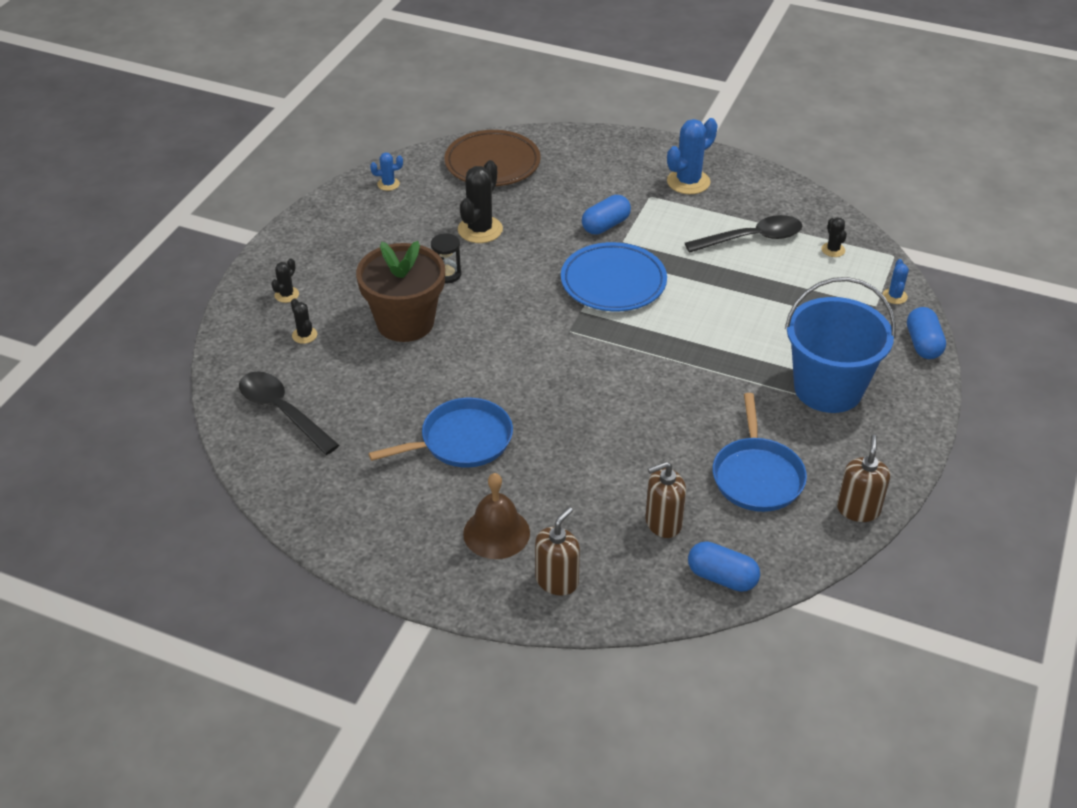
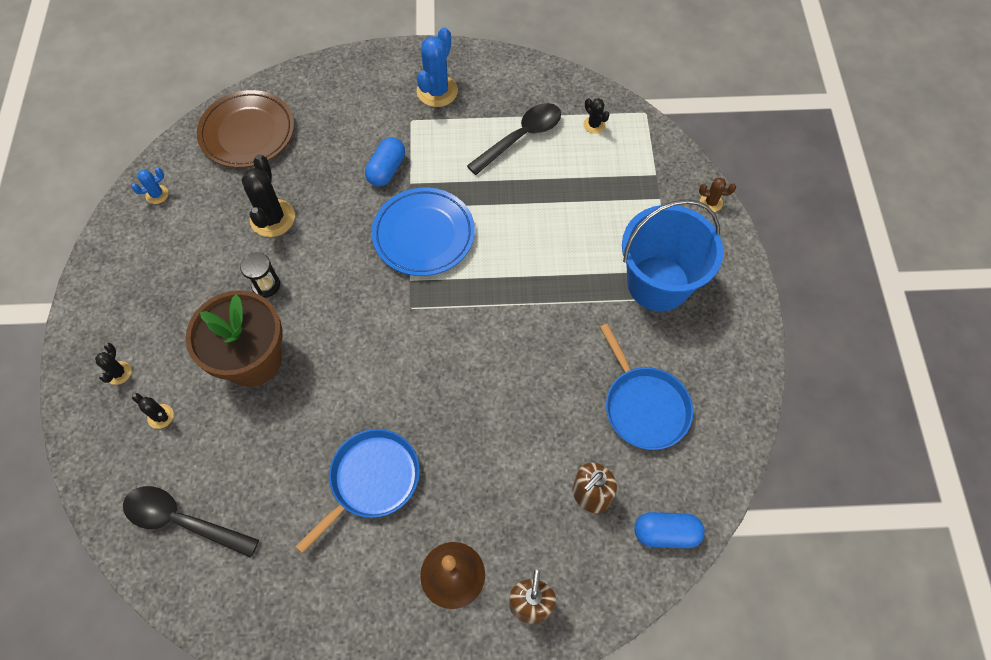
camera: 25 degrees left, 20 degrees up
(858, 509) = (740, 406): brown soap dispenser -> none
(894, 296) = (666, 158): blue cactus -> none
(923, 344) = (711, 202): blue capsule -> brown cactus

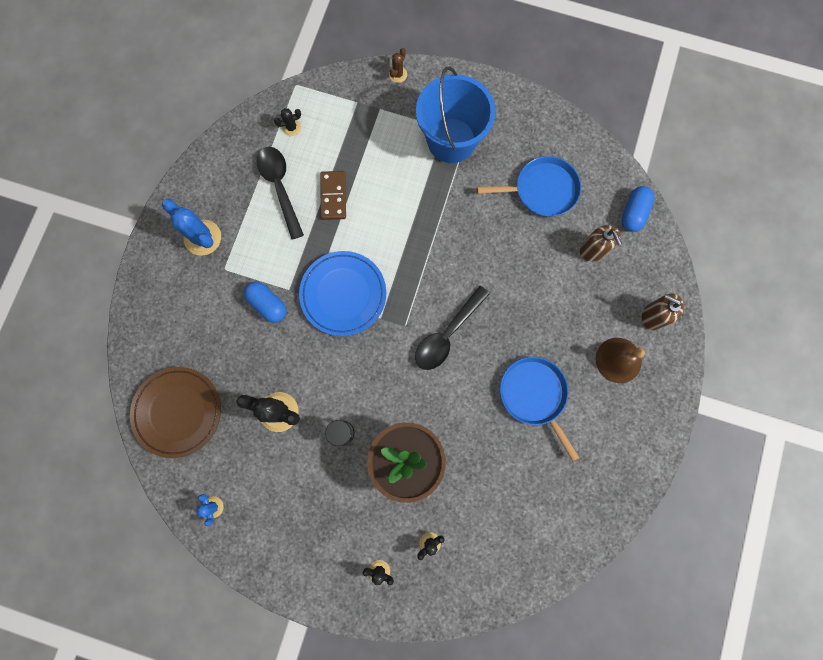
camera: 70 degrees left, 15 degrees up
(183, 521) = (521, 541): black spoon -> black spoon (447, 334)
(533, 188) = (333, 196): none -> brown domino

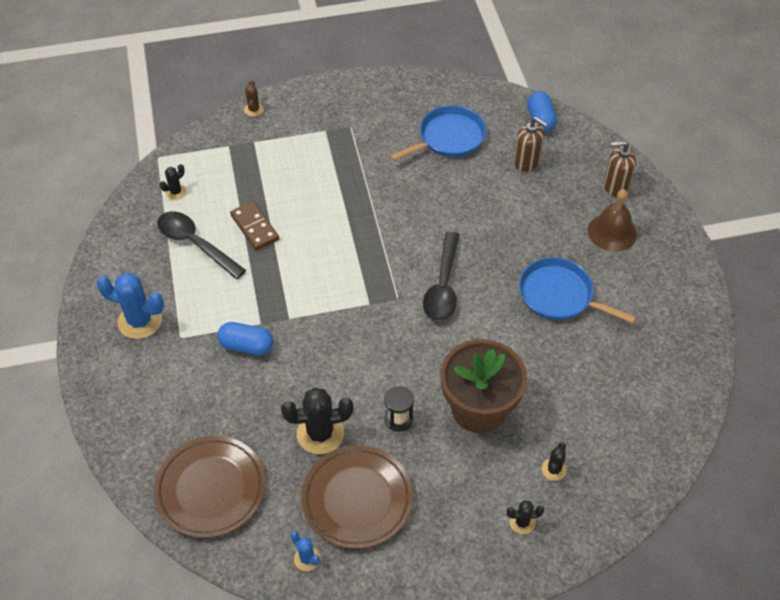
camera: 30 degrees left, 25 degrees down
(274, 481) = (357, 499): none -> brown plate
(343, 294) = (319, 301): blue plate -> none
(451, 140) = (339, 137): blue bucket -> none

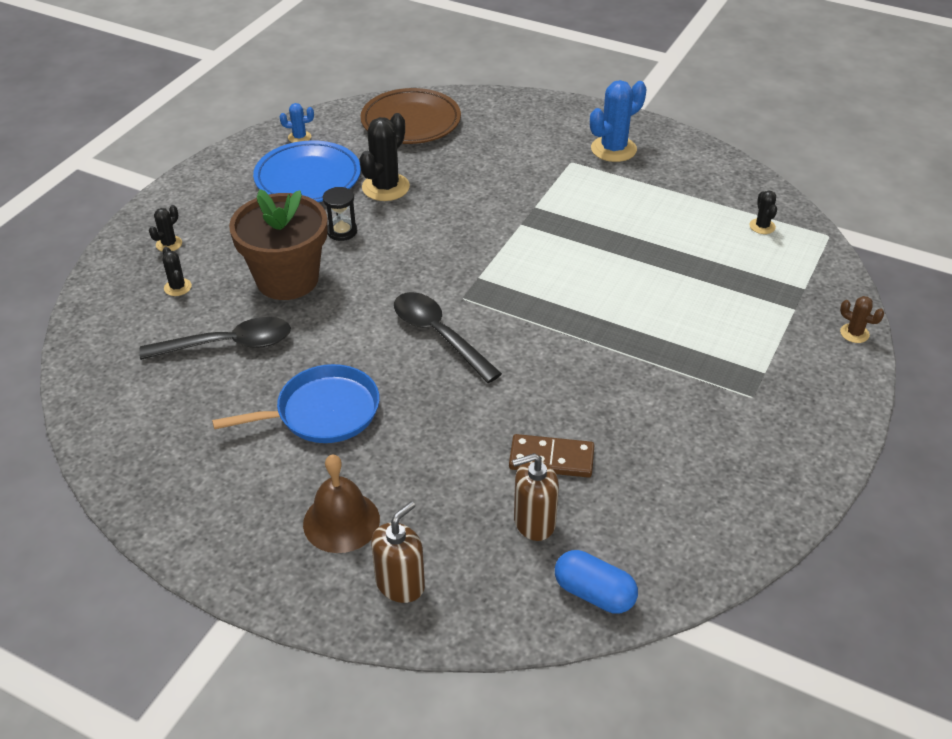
camera: 130 degrees right, 10 degrees down
(195, 244) = (674, 210): black spoon -> black spoon (228, 344)
(246, 346) = (519, 189): blue capsule -> none
(255, 227) = (658, 253): brown domino -> brown domino (551, 459)
(357, 499) = (308, 178): brown plate -> blue plate
(448, 138) = (649, 473): blue pan -> none

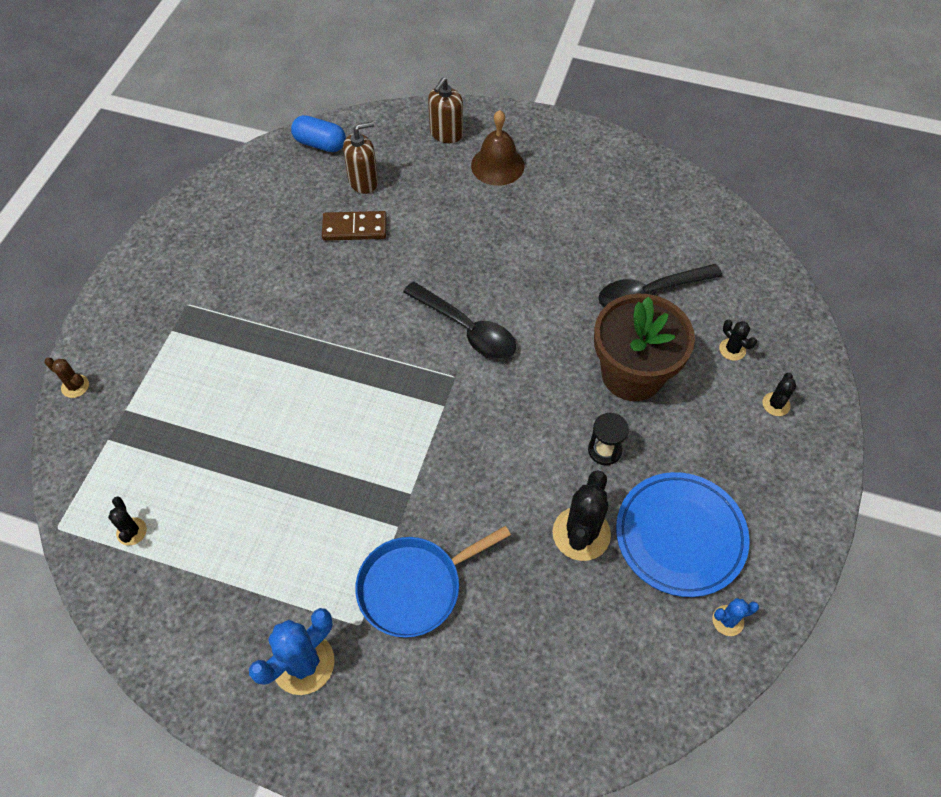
camera: 170 degrees right, 15 degrees up
(322, 412) = (542, 242): blue pan -> blue pan (414, 587)
(411, 122) = (591, 684): brown plate -> none

